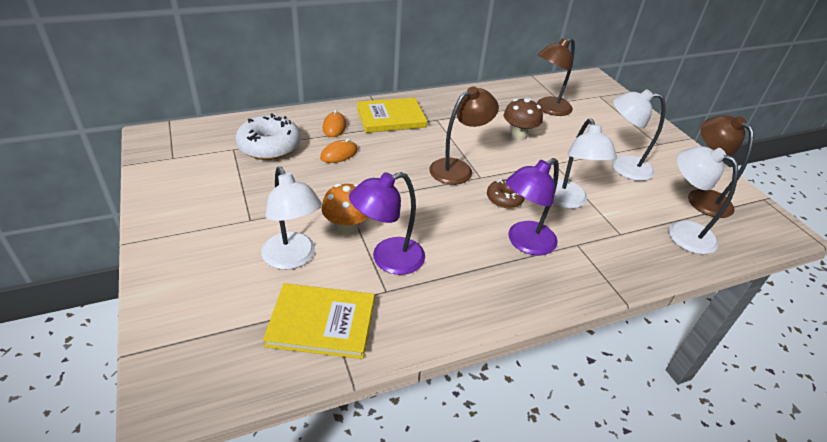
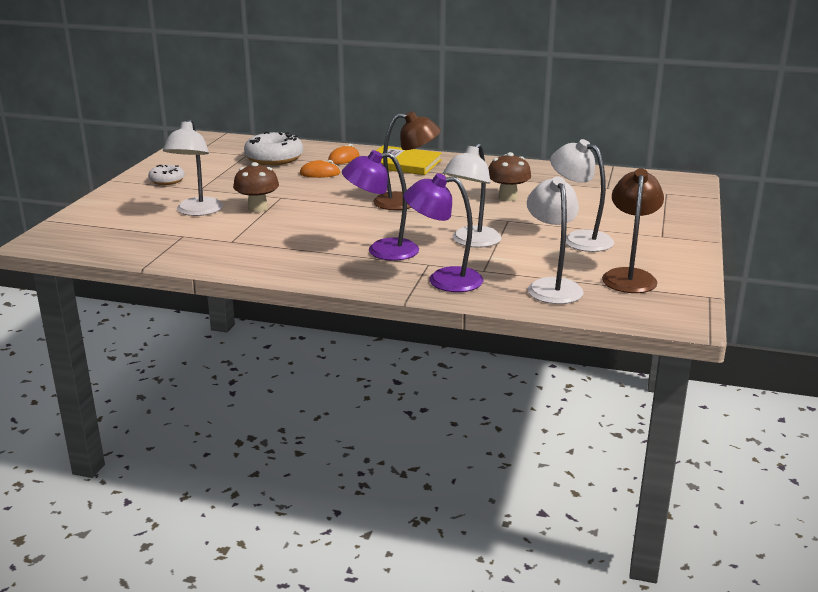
camera: 40 degrees right, 15 degrees down
(197, 220) = (167, 181): none -> white donut
(321, 323) = (167, 241): yellow book -> none
(347, 228) = (257, 208): orange mushroom -> brown mushroom
(388, 259) = (259, 229): purple lamp -> purple lamp (443, 280)
(504, 199) = (413, 226): brown donut -> none
(548, 109) = (580, 189): brown lamp -> none

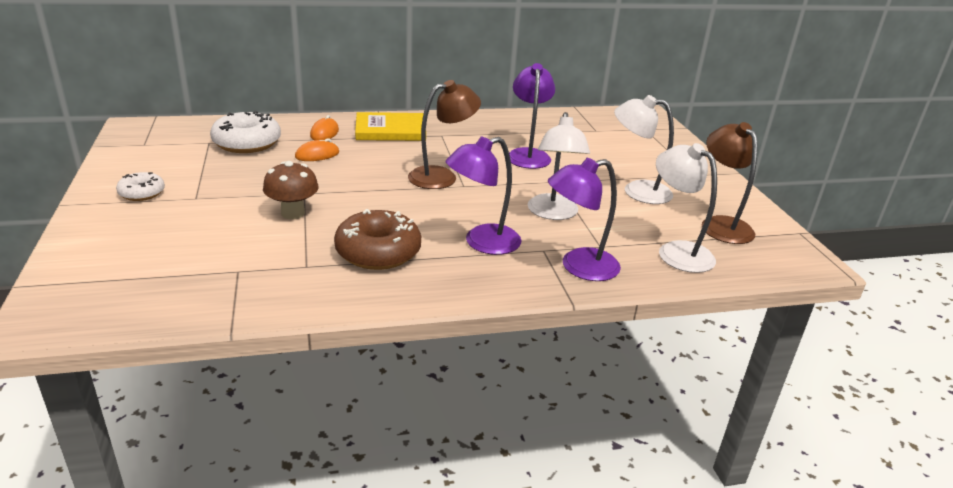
camera: 30 degrees left, 5 degrees up
(197, 211) = (223, 231): white lamp -> none
(292, 242) = (378, 252): none -> brown donut
(508, 197) = (528, 155): brown mushroom -> purple lamp

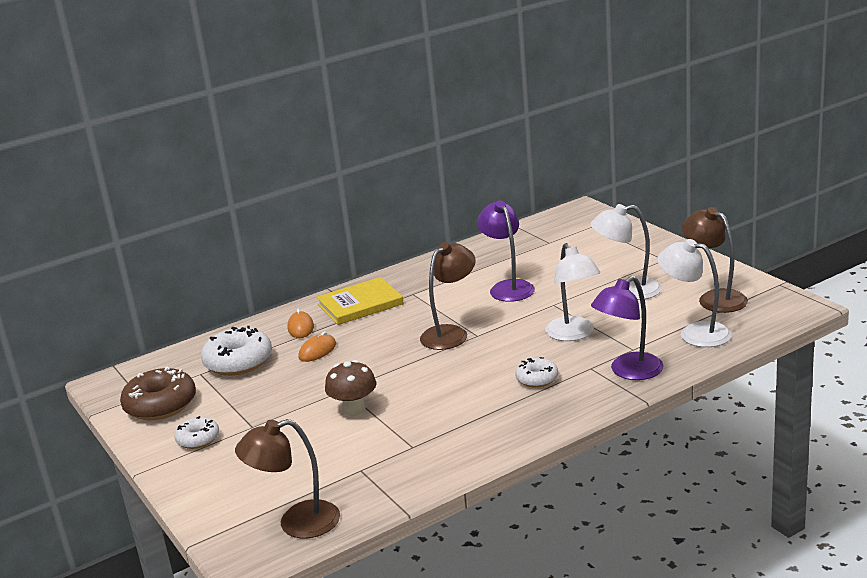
camera: 15 degrees left, 5 degrees down
(125, 301) = (296, 523): none -> brown lamp
(378, 252) = (460, 415): brown donut -> brown donut (160, 405)
(482, 243) = (537, 379): purple lamp -> white donut

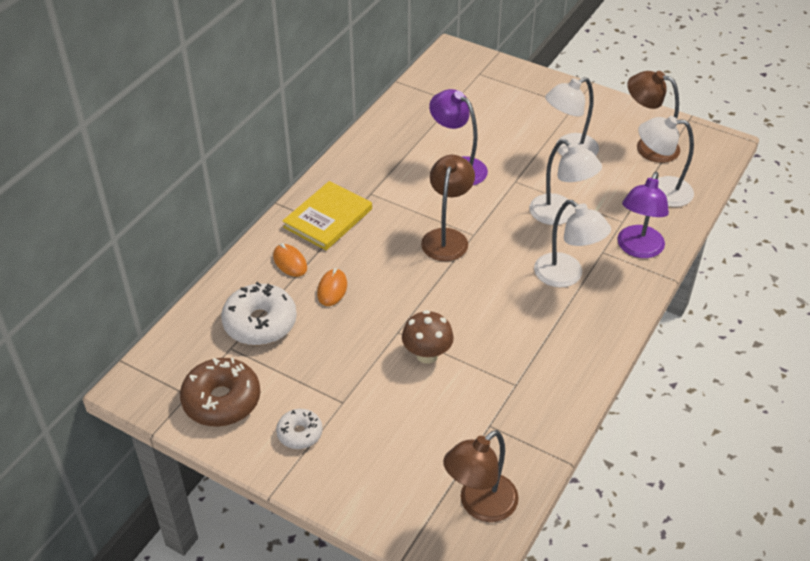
camera: 30 degrees left, 20 degrees up
(537, 379) = (566, 276): white donut -> white lamp

